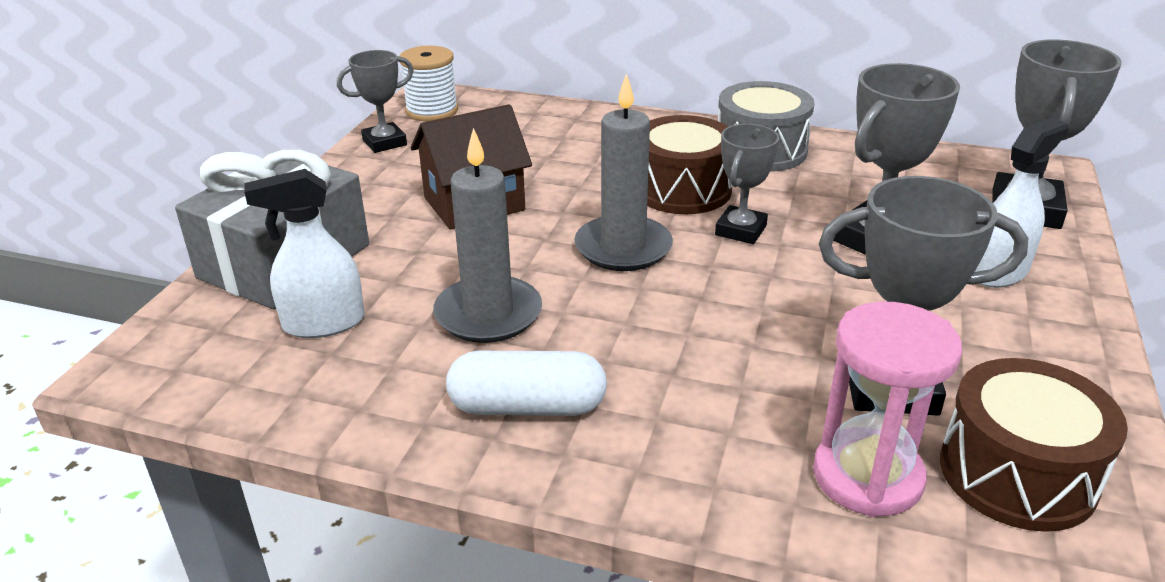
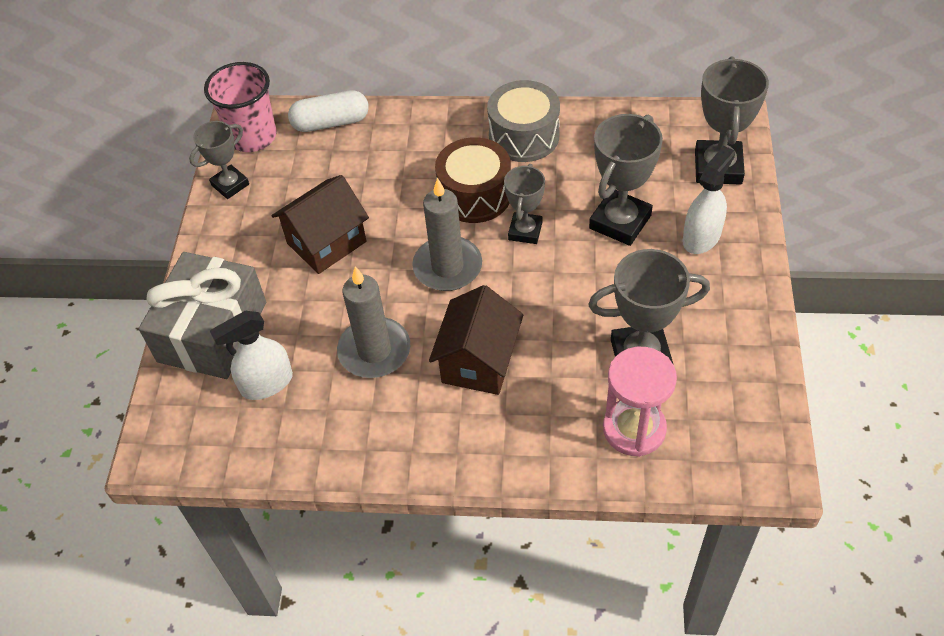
camera: 10 degrees left, 20 degrees up
(432, 111) = (252, 136): white spool -> pink cup
(527, 407) = (425, 423): white capsule -> white capsule (331, 122)
(634, 350) = (478, 362): none -> brown house
(1017, 473) = (716, 407): brown drum -> none

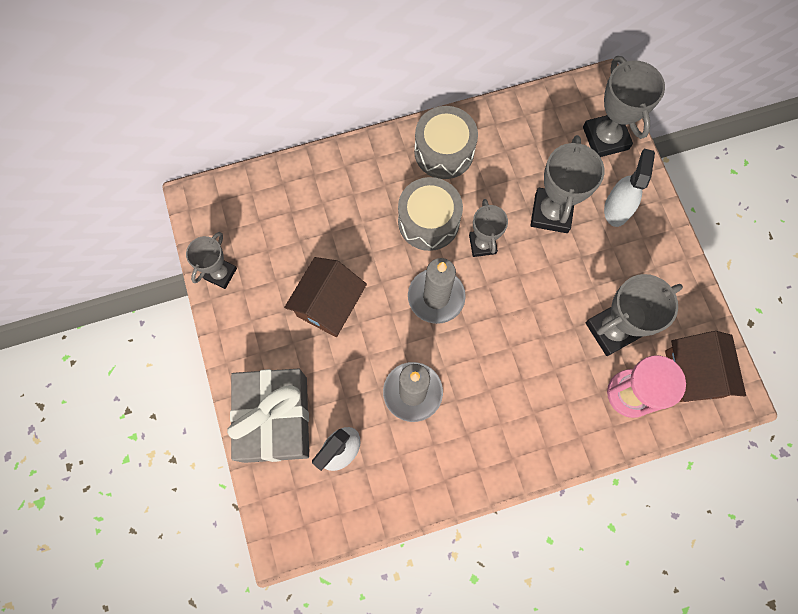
camera: 25 degrees left, 20 degrees up
(252, 136) = (216, 218): pink cup -> none
(331, 122) = (277, 184): white capsule -> none
(475, 194) = (428, 221): brown drum -> grey drum
(478, 362) = (496, 375): brown house -> brown house (693, 374)

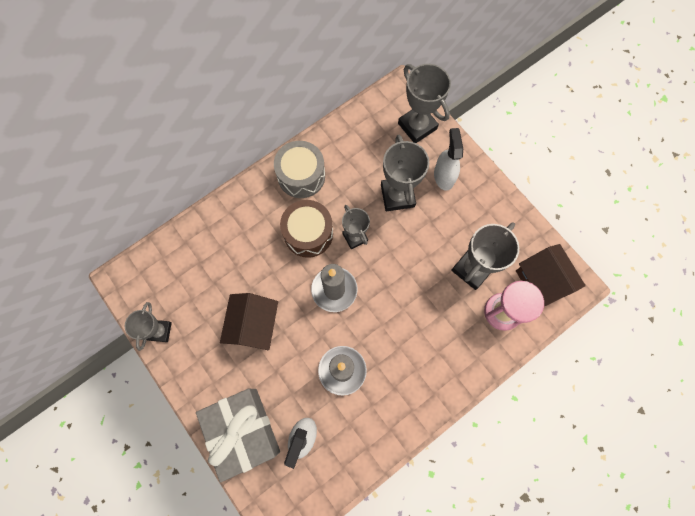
camera: 20 degrees left, 0 degrees up
(428, 221) = (308, 233): grey drum -> brown drum

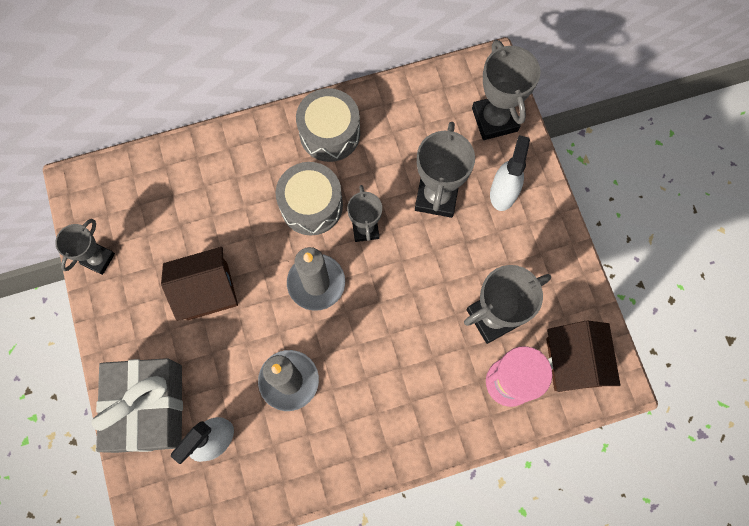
camera: 20 degrees right, 0 degrees up
(254, 325) = (207, 291): brown house -> brown house turned 45 degrees clockwise
(308, 233) = (311, 205): brown drum -> grey drum

